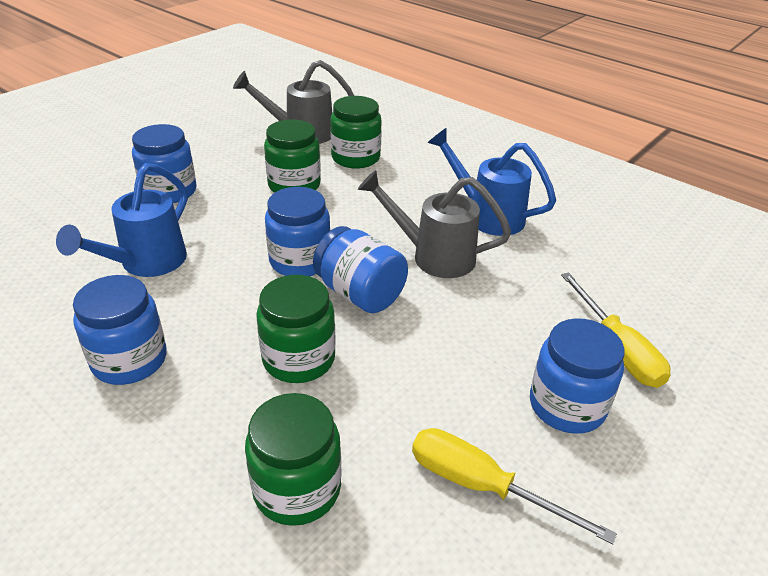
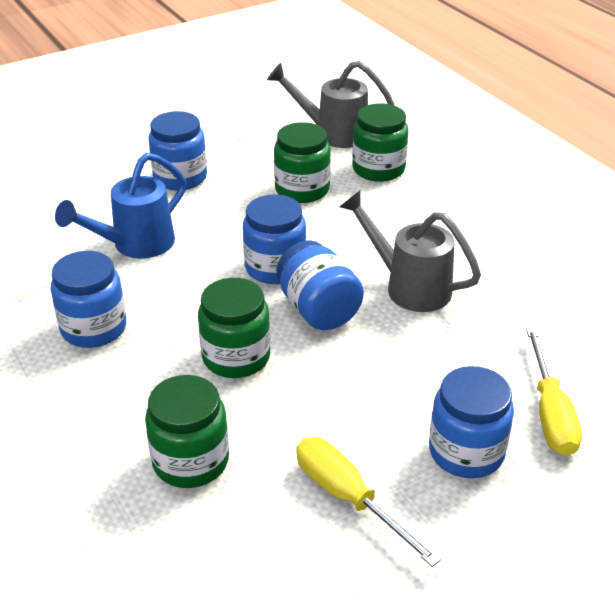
camera: 20 degrees right, 0 degrees up
(487, 215) = (488, 254): blue watering can -> none

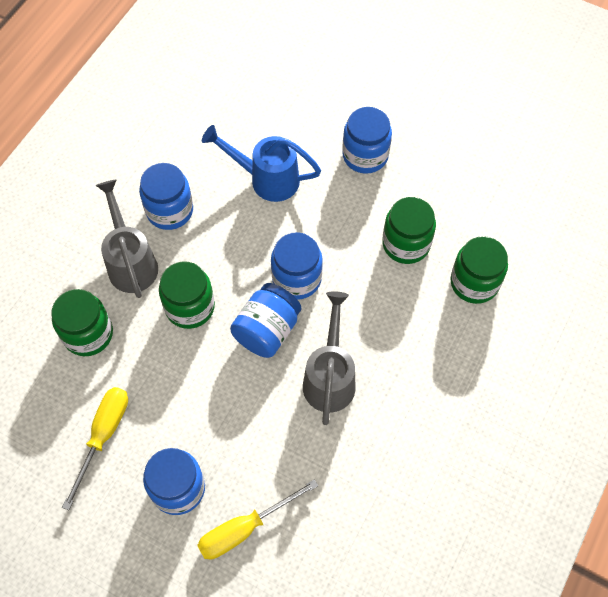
camera: 60 degrees right, 25 degrees up
(333, 133) = (505, 223): grey watering can -> grey watering can (131, 262)

